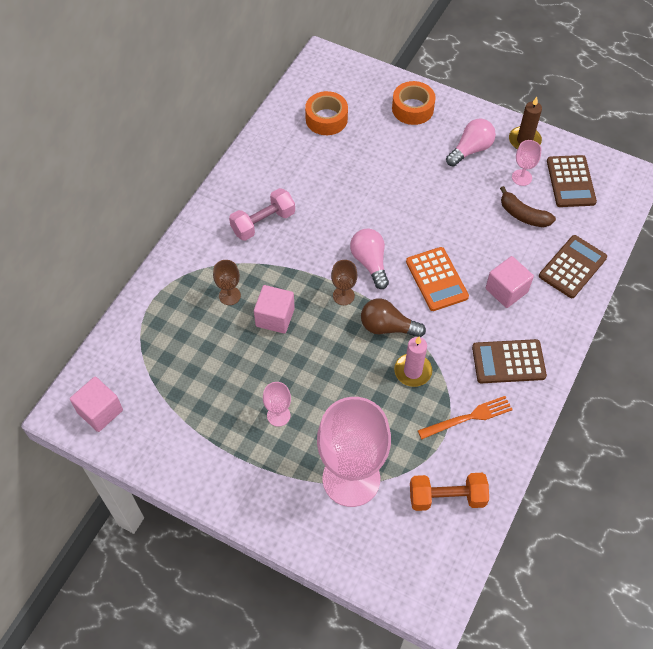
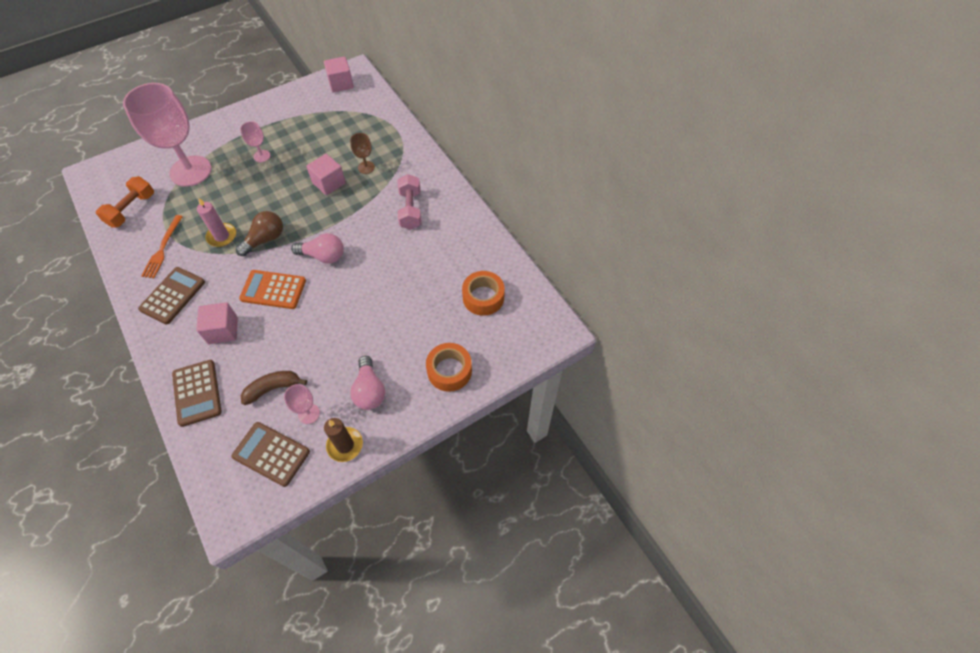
camera: 120 degrees right, 0 degrees up
(343, 296) = (311, 227): brown goblet -> none

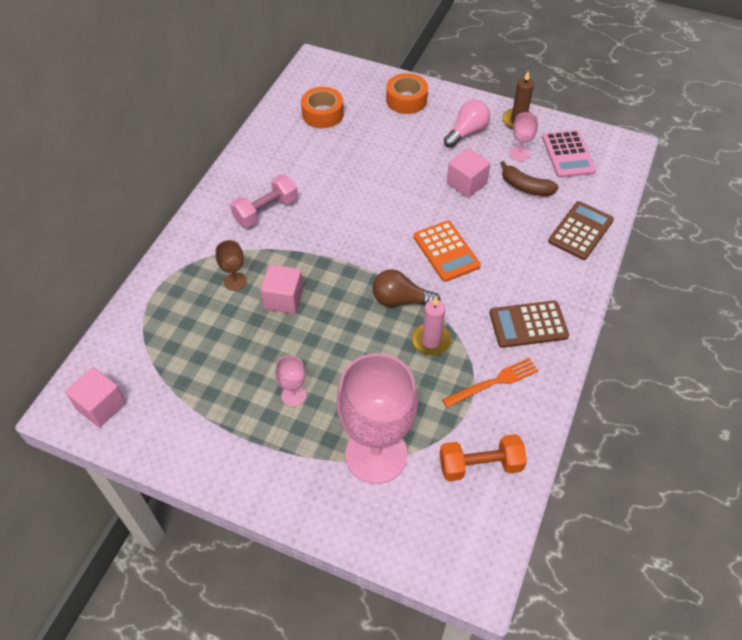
camera: 125 degrees left, 5 degrees down
(223, 330) = (517, 257): pink cube -> pink cube (466, 183)
(271, 454) = (568, 154): brown calculator -> pink calculator
(323, 256) = (377, 240): pink light bulb -> none

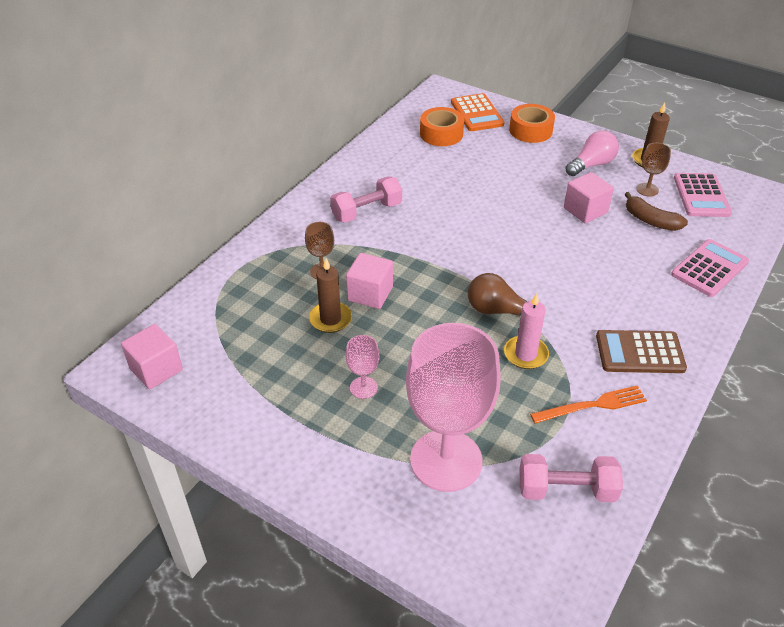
camera: 10 degrees right, 10 degrees down
(252, 330) = (330, 319): none -> brown candle
(446, 251) = (554, 270): orange calculator -> orange calculator (477, 113)
(480, 465) = (566, 490): orange dumbbell -> pink dumbbell
(519, 154) = (647, 189): pink goblet -> brown goblet
(580, 231) = (709, 268): brown calculator -> pink calculator

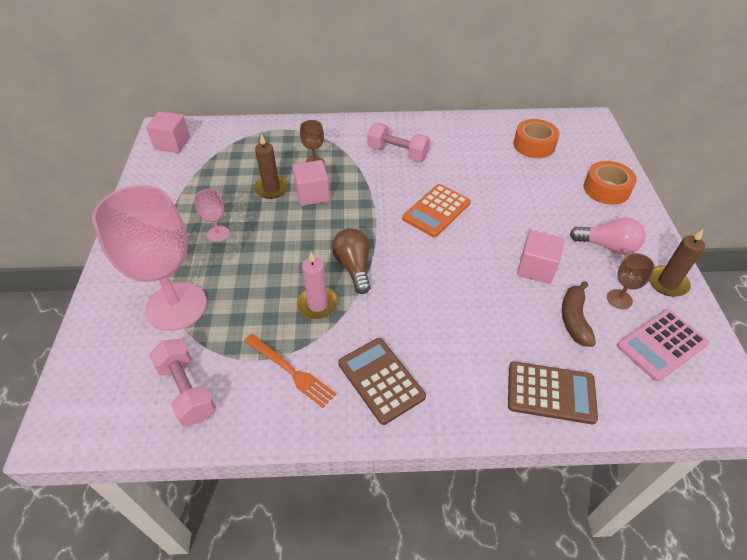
camera: 55 degrees right, 5 degrees up
(477, 113) = (587, 150): orange calculator -> orange calculator (436, 211)
(709, 268) = (551, 393): pink calculator -> brown calculator

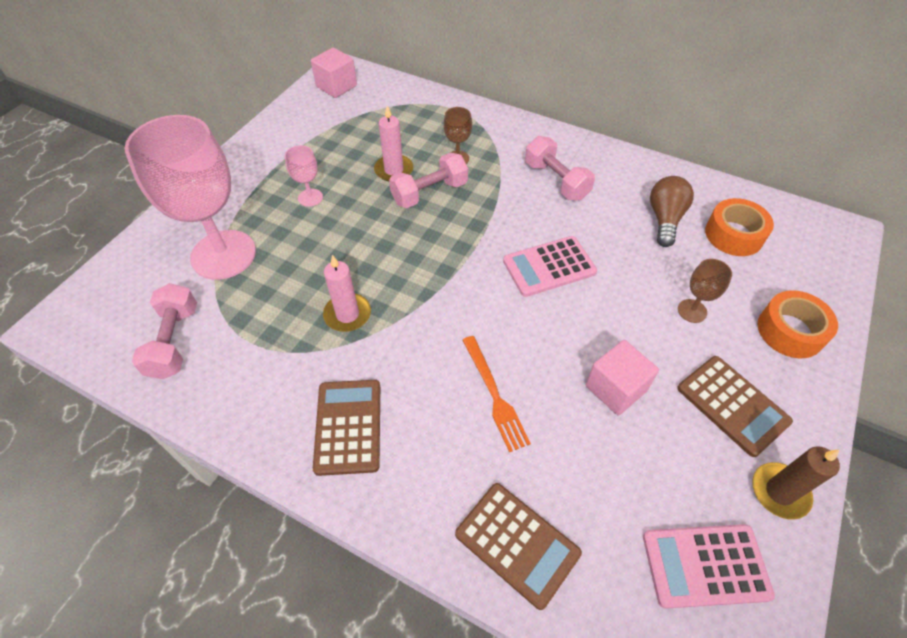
camera: 30 degrees right, 5 degrees up
(271, 189) = (394, 170): brown candle -> pink candle
(290, 371) = (272, 371): orange fork -> orange fork (494, 395)
(312, 194) = (429, 193): pink cube -> pink dumbbell
(353, 267) = (412, 291): brown light bulb -> brown light bulb (665, 219)
(436, 211) = (549, 267): orange calculator -> pink calculator
(574, 319) = (614, 473): brown banana -> none
(607, 246) = (732, 405): pink light bulb -> brown calculator
(619, 299) = (694, 479): brown goblet -> brown goblet (692, 311)

